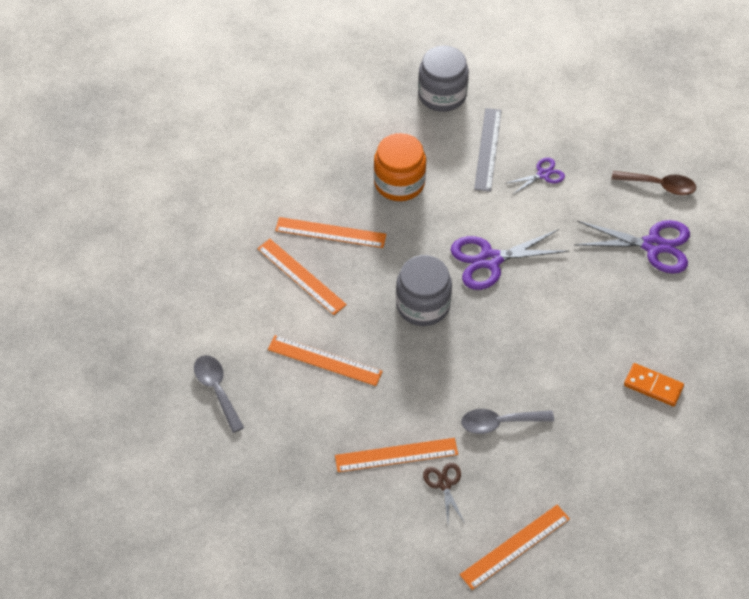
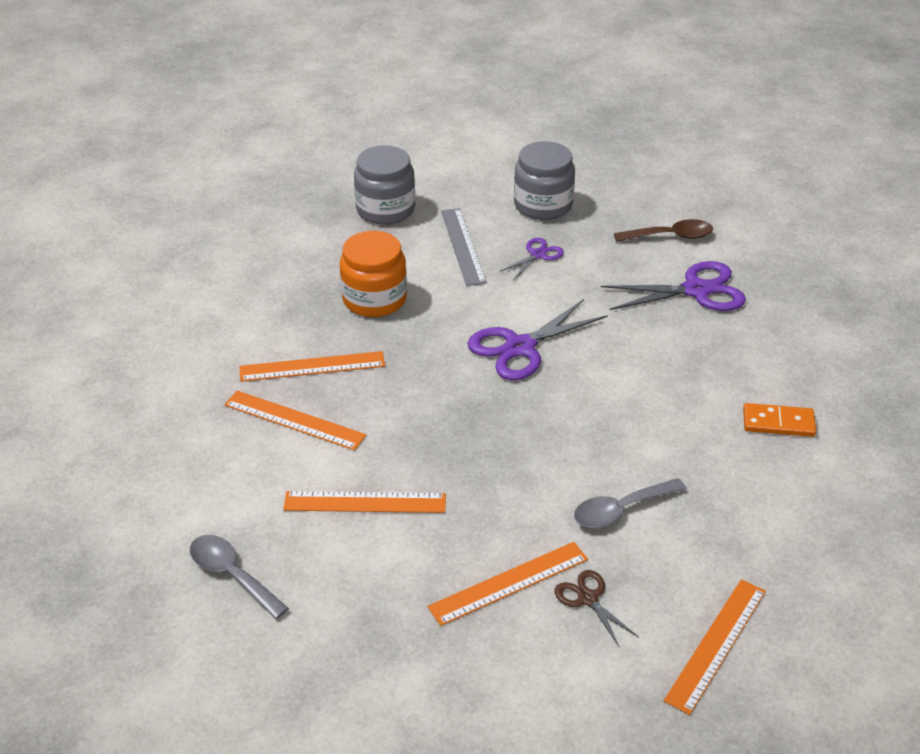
camera: 20 degrees left, 15 degrees down
(423, 305) = (462, 411): grey jar -> grey jar (543, 205)

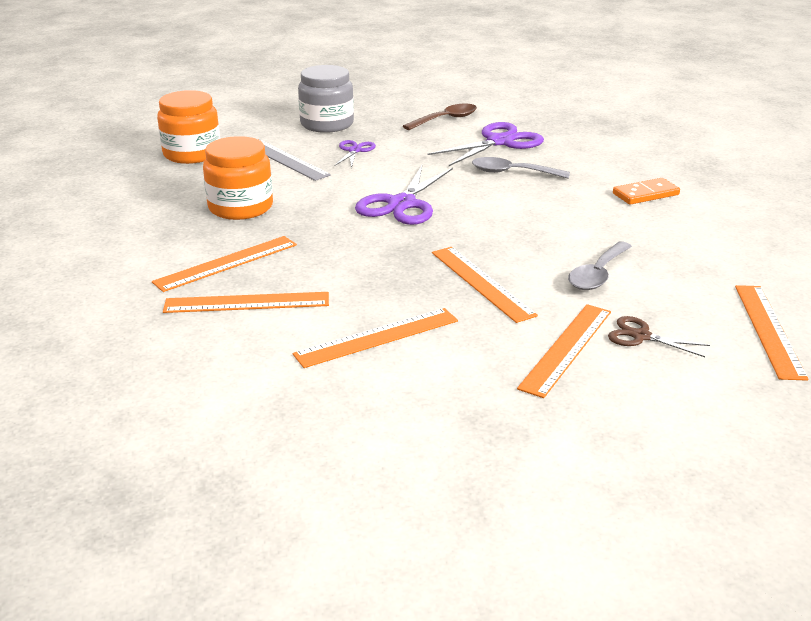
camera: 30 degrees left, 10 degrees down
(232, 575) = (301, 434): grey spoon -> grey spoon (512, 173)
(385, 209) = (192, 154): grey jar -> orange jar
(505, 476) = (481, 283): none -> orange ruler

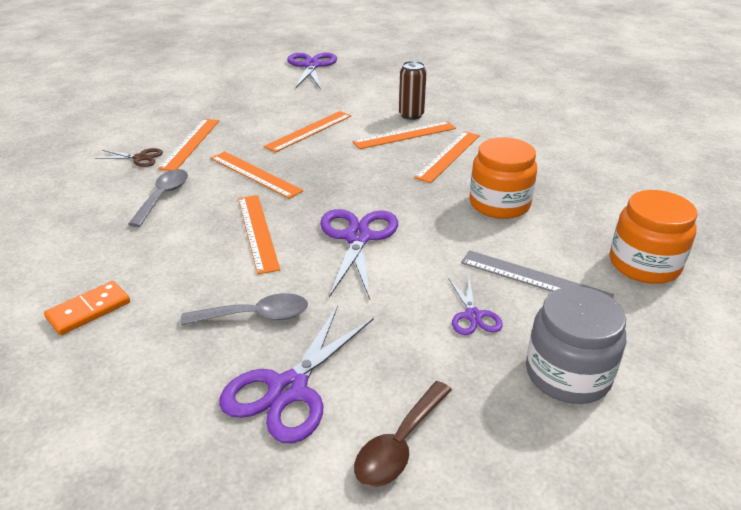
camera: 160 degrees right, 5 degrees up
(199, 337) = (411, 115): none -> brown can
(257, 540) = (311, 66): none -> purple scissors
(768, 330) = (45, 176): orange ruler -> orange ruler (257, 232)

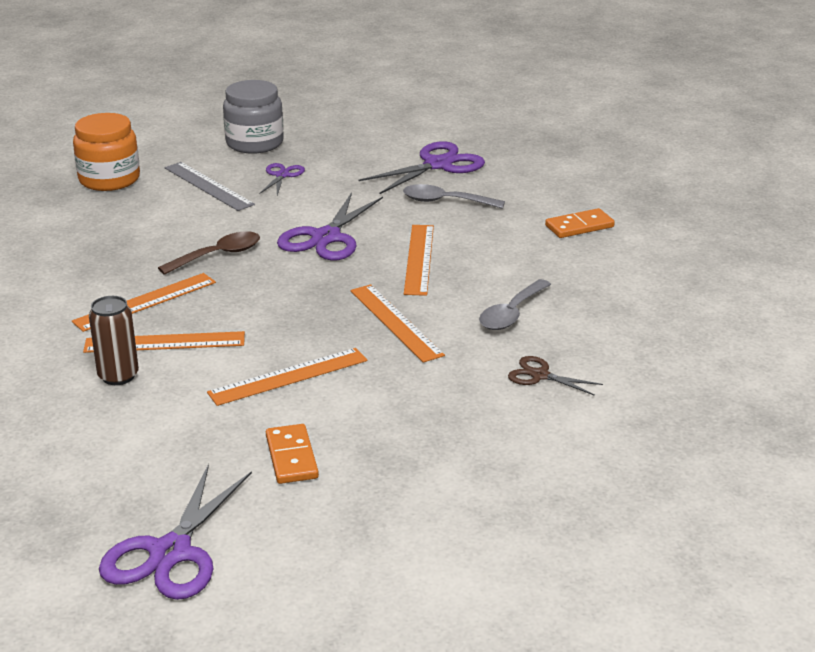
camera: 160 degrees left, 5 degrees down
(190, 143) = (466, 387): orange ruler -> none
(280, 99) = (292, 457): none -> orange domino
(399, 444) = (384, 137): brown spoon -> brown spoon (218, 255)
(499, 204) = (160, 241): orange jar -> none

